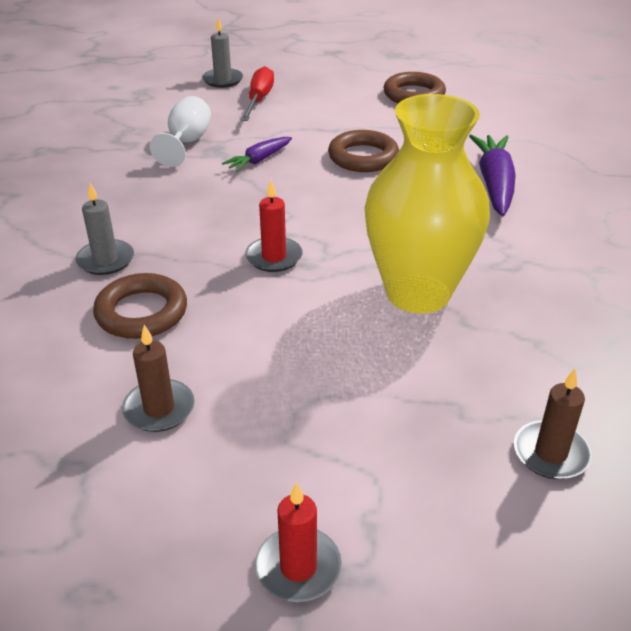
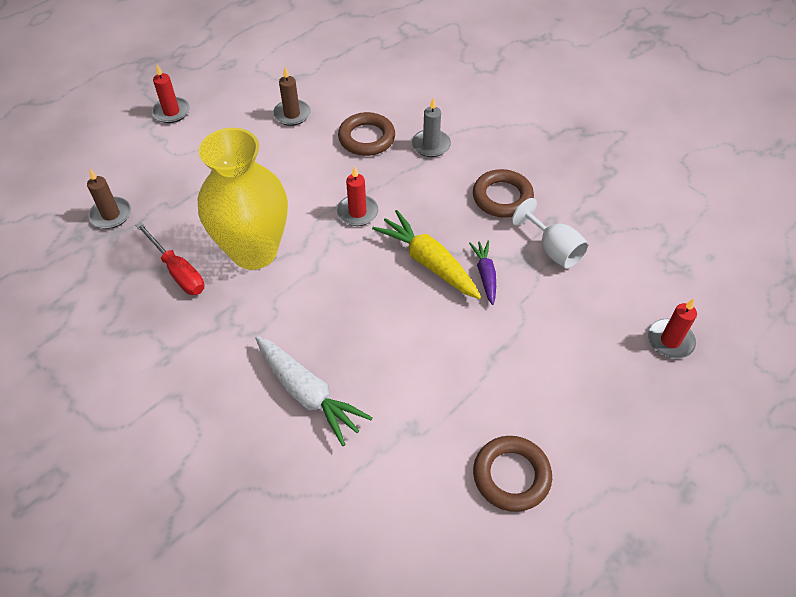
camera: 130 degrees right, 15 degrees up
(223, 80) = (670, 340): grey candle -> red candle
(259, 100) = (600, 341): red screwdriver -> red screwdriver (178, 271)
(283, 190) = (428, 262): none -> yellow carrot
(363, 157) = (429, 341): brown ring -> brown ring (502, 197)
(494, 184) = (308, 394): purple carrot -> white carrot

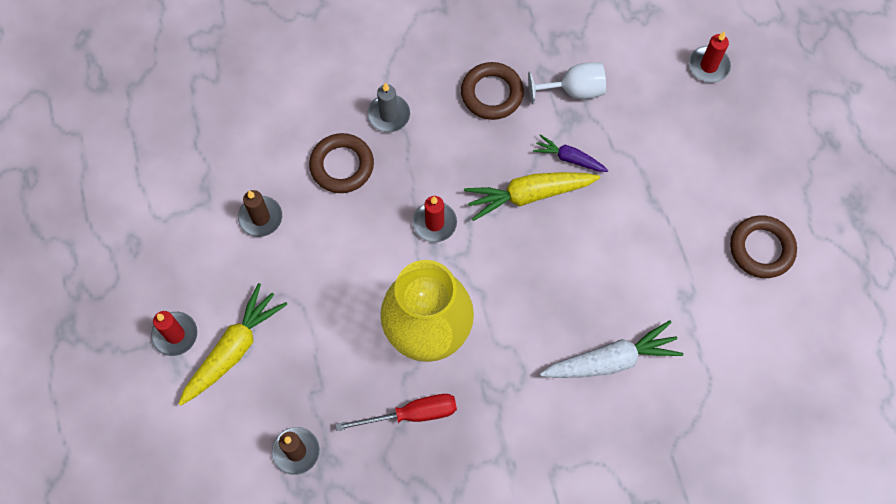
camera: 60 degrees left, 15 degrees up
(177, 146) = (234, 349): none -> yellow carrot

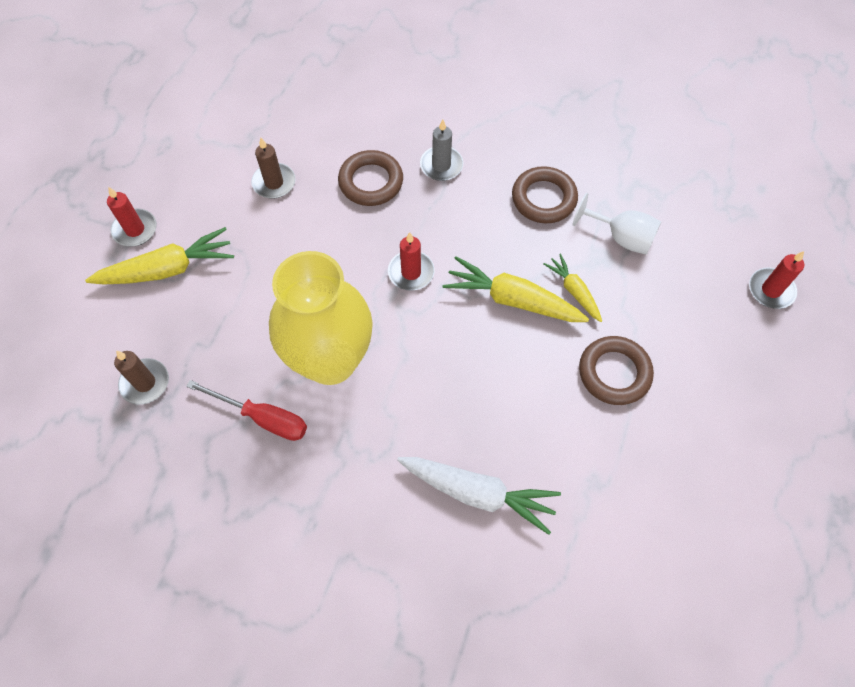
camera: 35 degrees right, 5 degrees down
(569, 158) = (574, 291): purple carrot -> yellow carrot
(761, 249) = (707, 488): brown ring -> brown ring (614, 373)

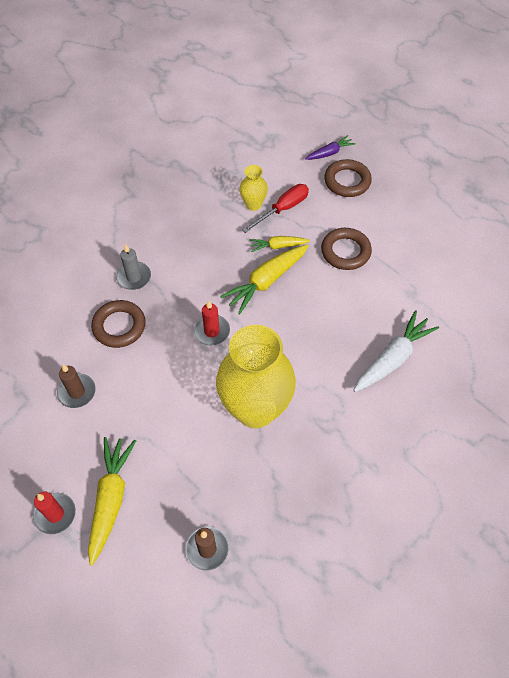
camera: 65 degrees left, 5 degrees down
(262, 418) = (279, 471): red screwdriver -> red screwdriver (283, 209)
(543, 198) = (199, 231): brown ring -> brown ring (347, 181)
(621, 237) = (253, 204): white goblet -> yellow vase
(771, 290) = (330, 153): red candle -> purple carrot

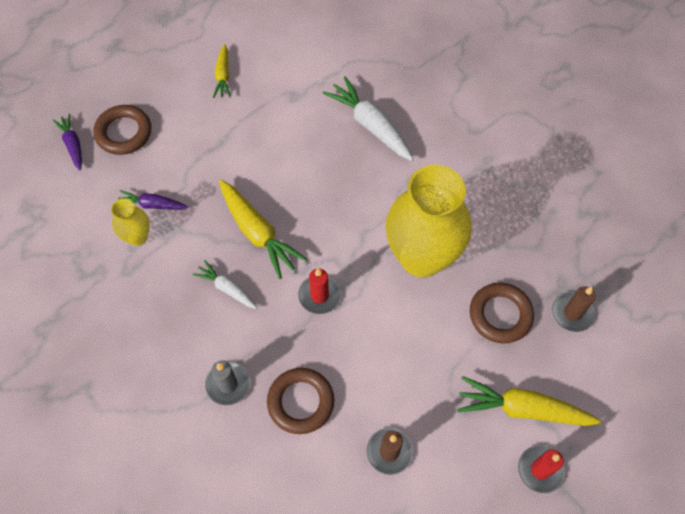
camera: 85 degrees left, 5 degrees up
(214, 267) = (227, 288): none -> white carrot
(278, 246) = (208, 215): yellow carrot -> yellow carrot (223, 76)
(283, 209) = (152, 205): red screwdriver -> purple carrot
(345, 251) = (228, 148): brown ring -> brown ring (500, 315)

